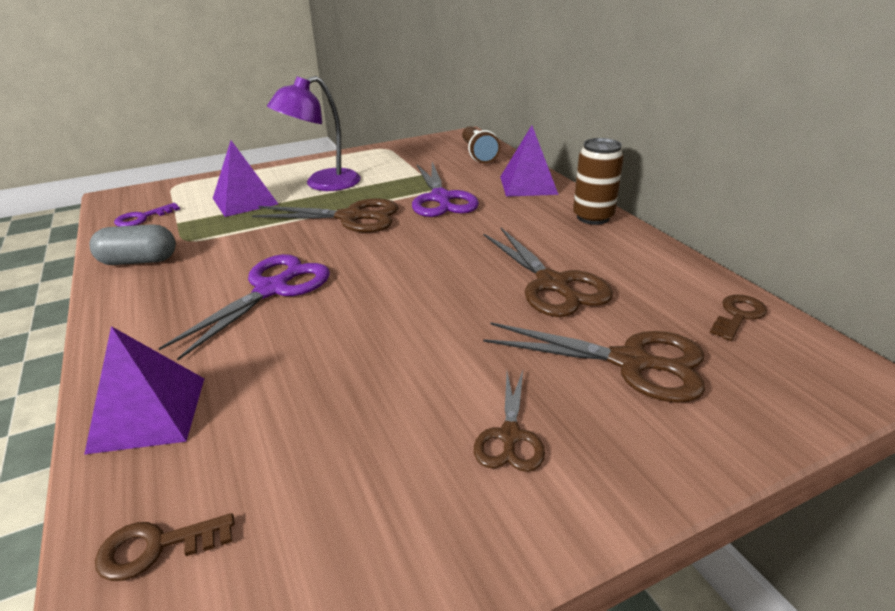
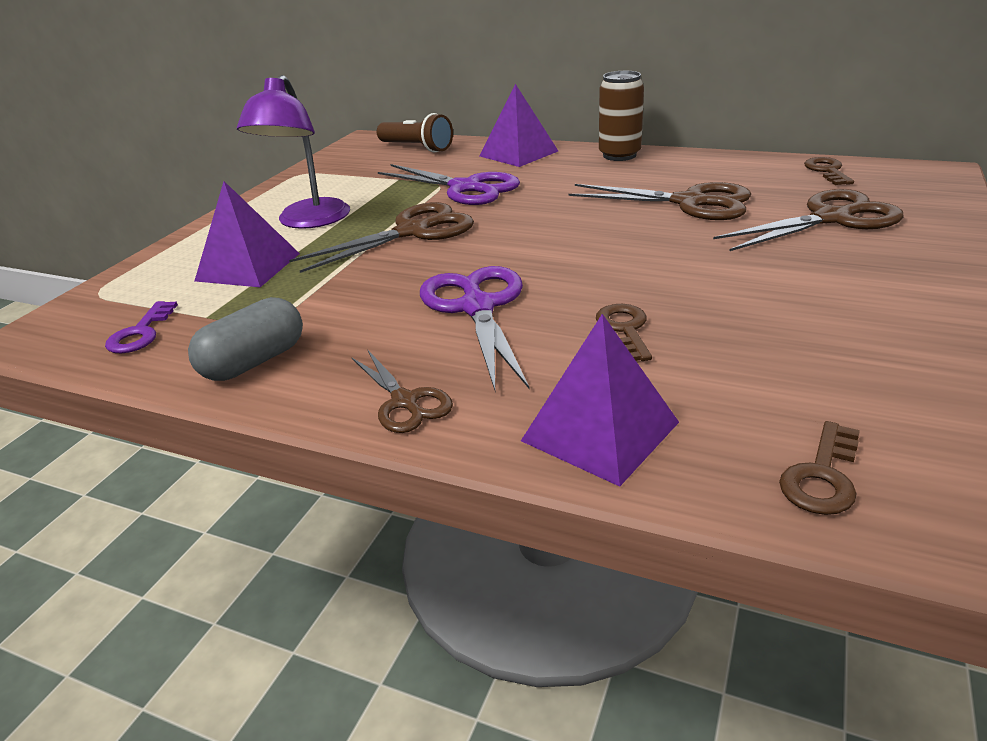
camera: 40 degrees left, 0 degrees up
(299, 357) = (624, 329): none -> brown key
(509, 436) = (860, 286): brown scissors -> brown scissors (405, 402)

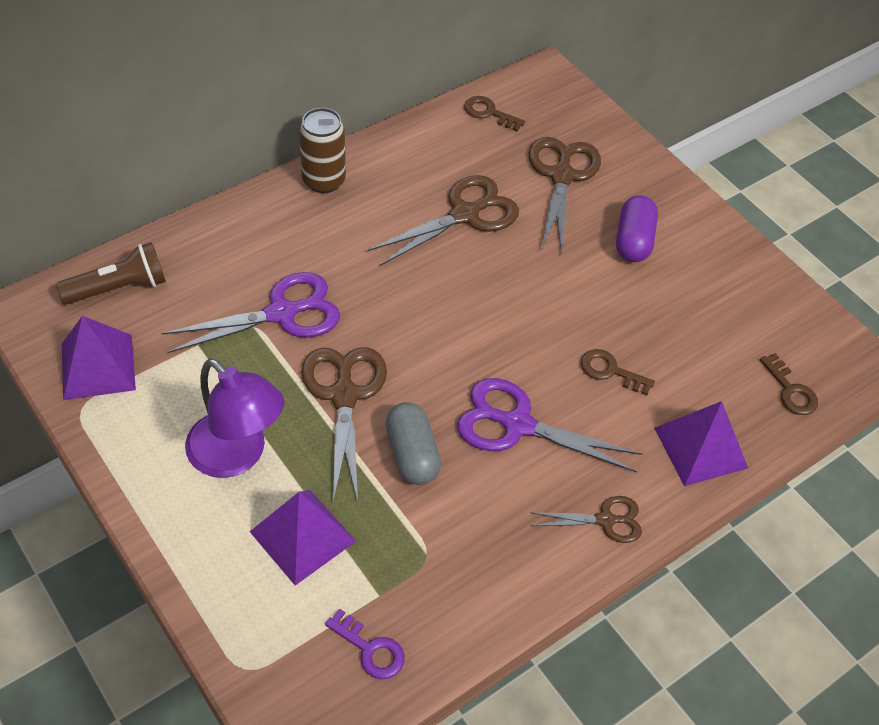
camera: 65 degrees left, 20 degrees up
(254, 362) = (486, 584): grey capsule -> grey capsule (412, 454)
(518, 153) = (236, 232): purple pyramid -> purple pyramid (98, 366)
(832, 278) = (633, 241): none -> purple capsule

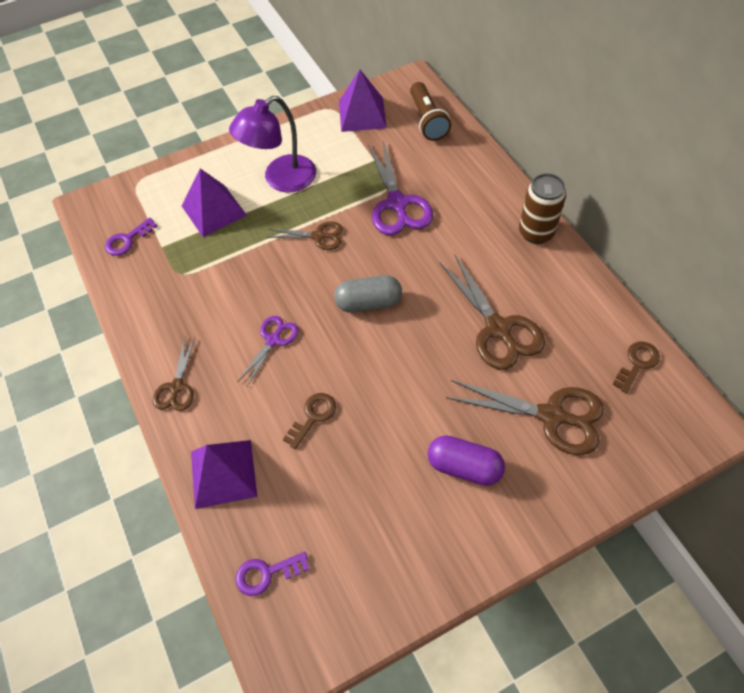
camera: 105 degrees right, 5 degrees up
(344, 395) = (318, 236): brown scissors -> brown scissors, size x0.58
(412, 454) = (261, 272): grey capsule -> grey capsule (368, 303)
(517, 424) = (273, 340): purple scissors -> purple scissors, size x0.58
(790, 390) = (266, 573): brown key -> purple key

